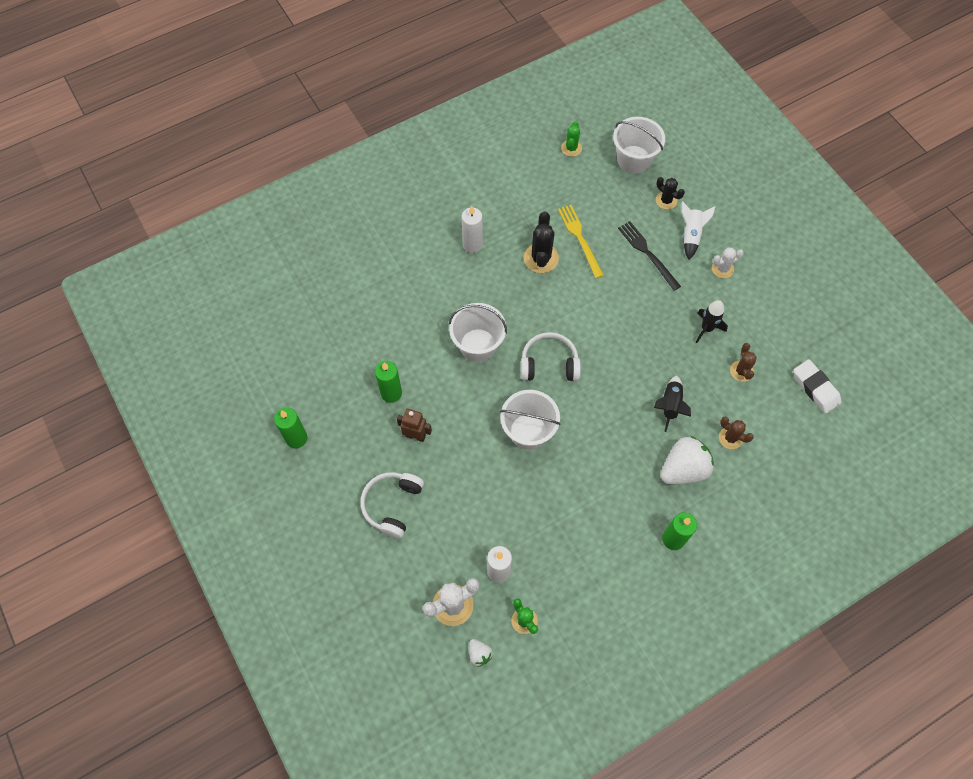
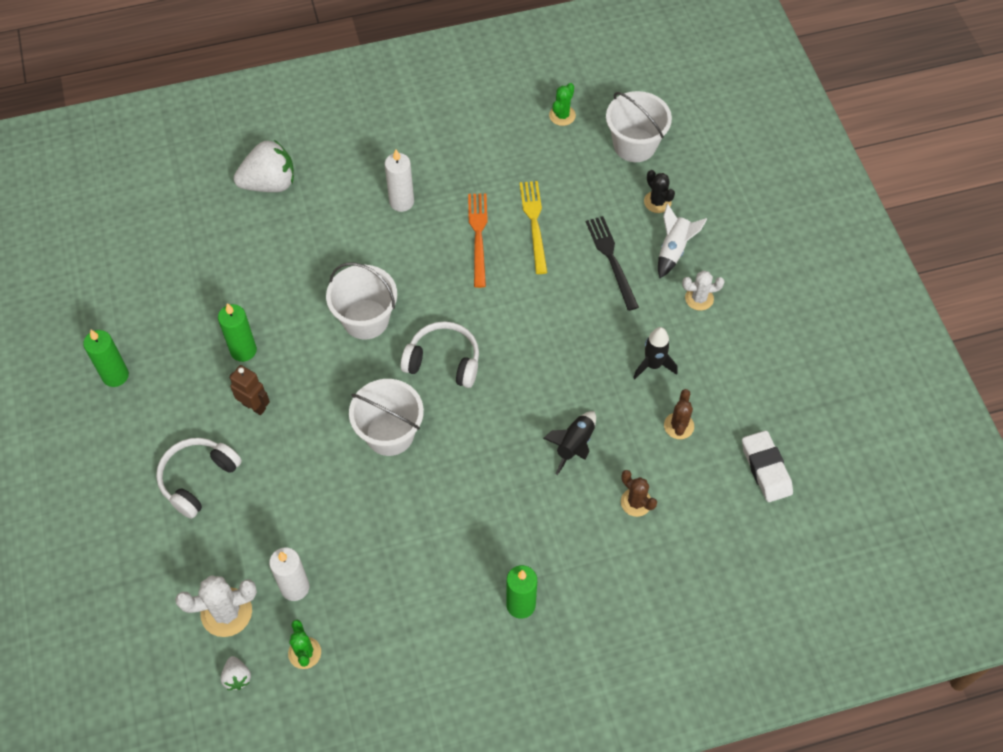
camera: 15 degrees right, 5 degrees down
(541, 258) = (478, 236): black cactus -> orange fork
(683, 469) = (563, 525): white strawberry -> white strawberry (269, 183)

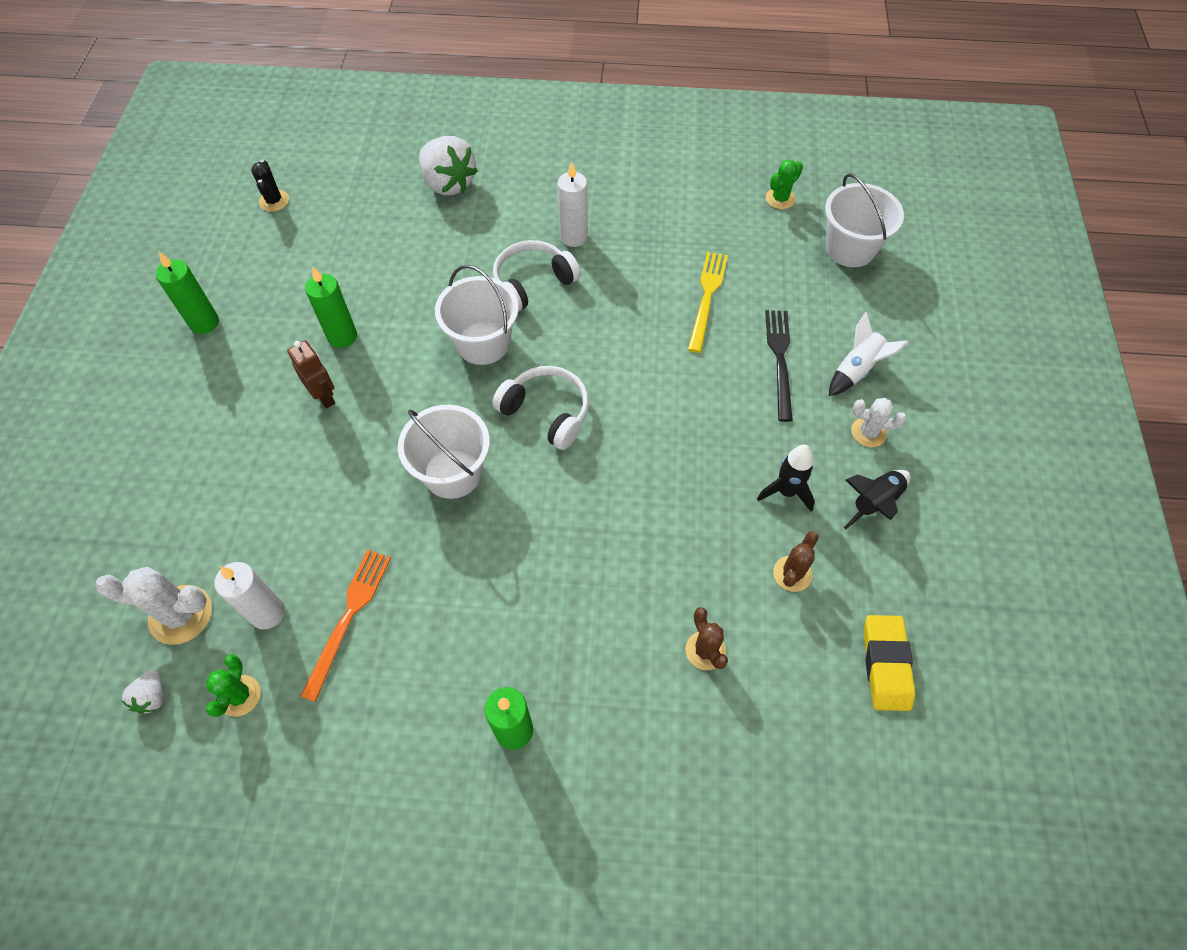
camera: 20 degrees right, 0 degrees up
(198, 479) = (228, 455): white headphones -> white headphones (532, 283)
(269, 183) = (448, 183): white strawberry -> white strawberry turned 45 degrees clockwise
(478, 236) = (640, 293): orange fork -> orange fork (348, 617)
(574, 445) = (656, 555): black rocket -> black rocket (874, 503)
(657, 202) = (855, 314): black cactus -> black cactus (274, 201)
(766, 469) = (885, 664): white eraser -> yellow eraser

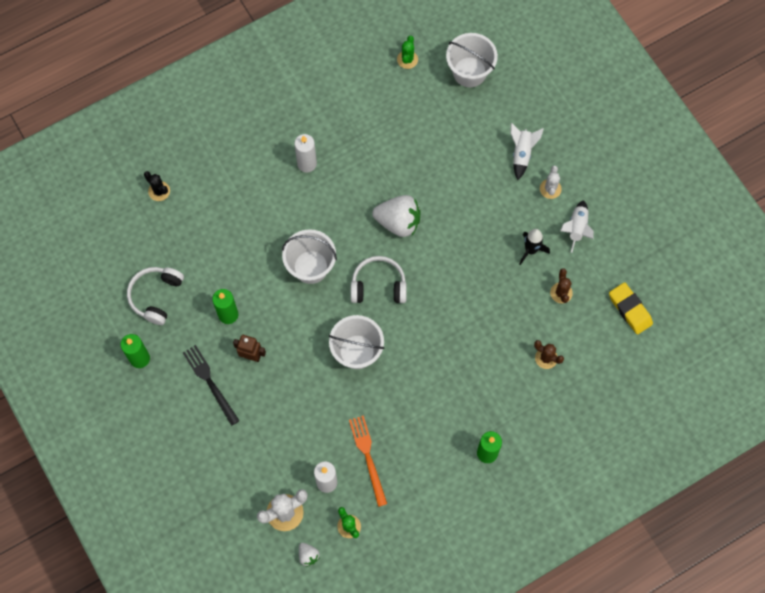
camera: 35 degrees left, 10 degrees up
(274, 201) = (102, 254): black cactus -> black cactus (159, 191)
(448, 183) = (200, 173): white strawberry -> white strawberry (398, 222)
(532, 283) = (307, 210): white headphones -> white headphones (156, 296)
(707, 297) = (412, 157): yellow fork -> none
(780, 359) = (478, 173): black fork -> black fork (210, 382)
(868, 432) = (550, 189): white cactus -> white cactus turned 60 degrees counterclockwise
(874, 503) = (576, 228): black rocket -> white rocket

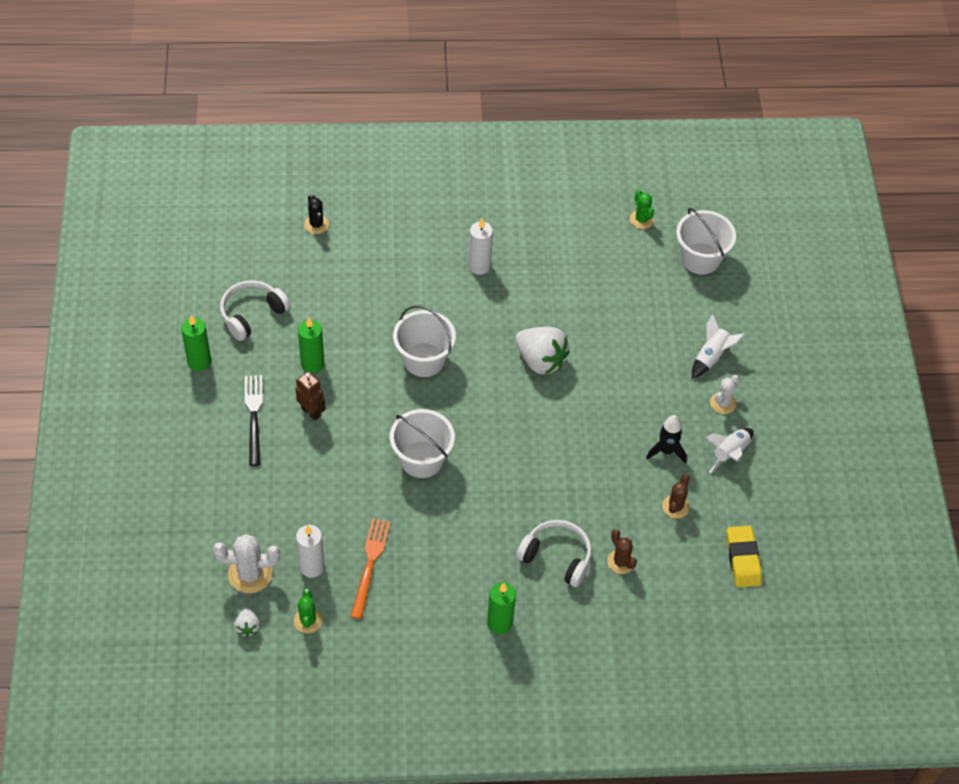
camera: 25 degrees right, 15 degrees down
(378, 285) = (483, 409): white headphones -> white headphones (556, 557)
(407, 59) = (641, 219): green cactus -> green cactus turned 60 degrees counterclockwise

